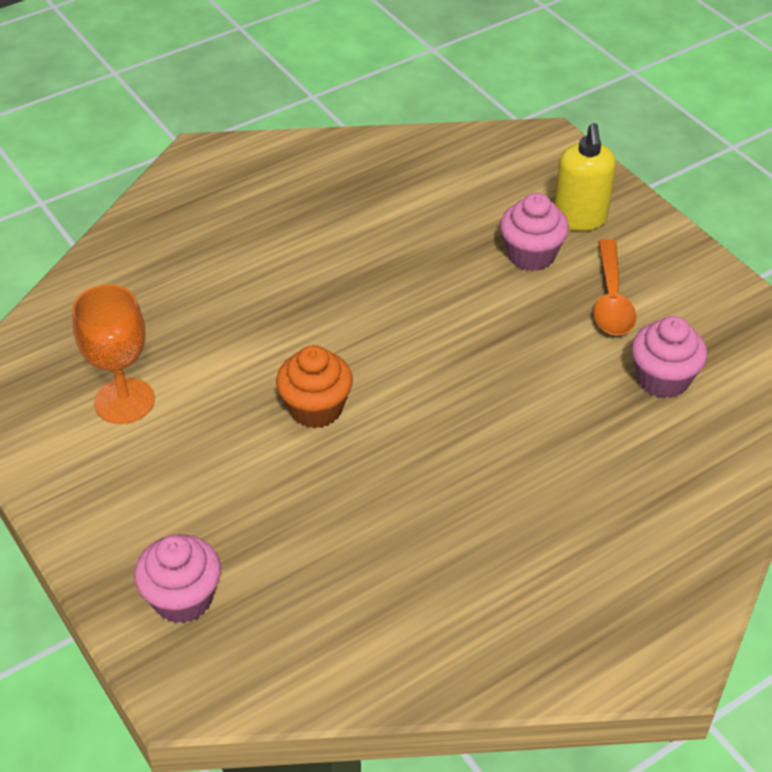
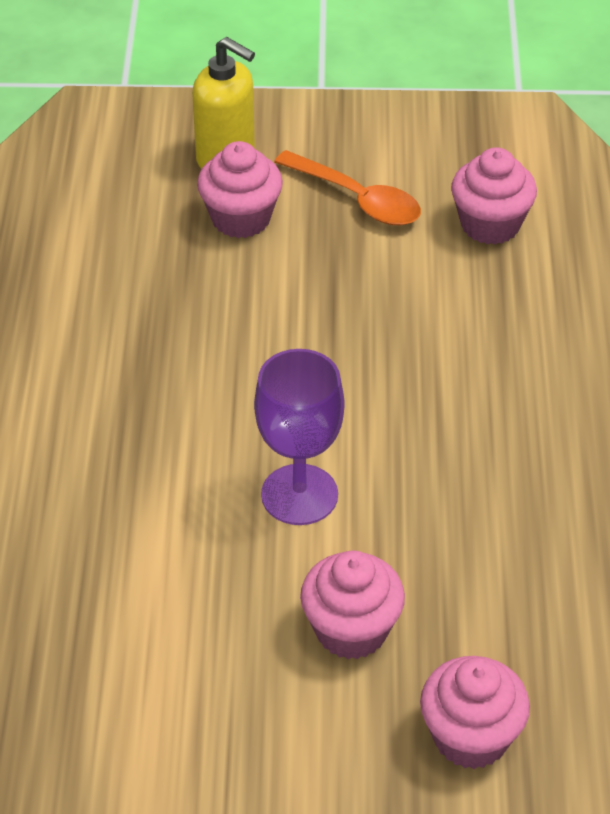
camera: 55 degrees left, 0 degrees up
(124, 401) = (135, 657): orange goblet -> none
(224, 492) = (351, 630): none -> pink cupcake
(316, 408) = (299, 495): orange cupcake -> purple goblet

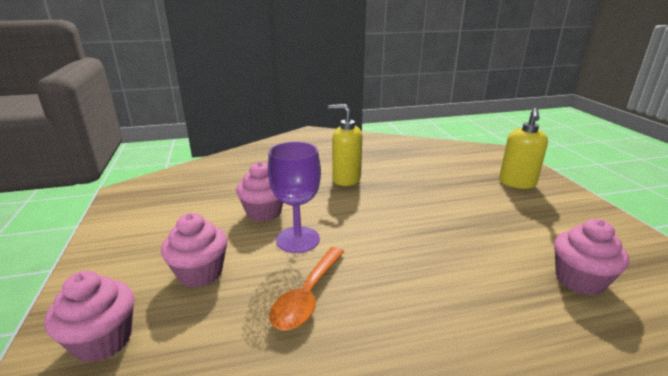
camera: 75 degrees right, 20 degrees down
(103, 384) = (346, 179): none -> yellow soap dispenser
(241, 218) = (480, 193): pink cupcake -> pink cupcake (264, 212)
(357, 199) = (536, 224): orange spoon -> orange spoon (308, 296)

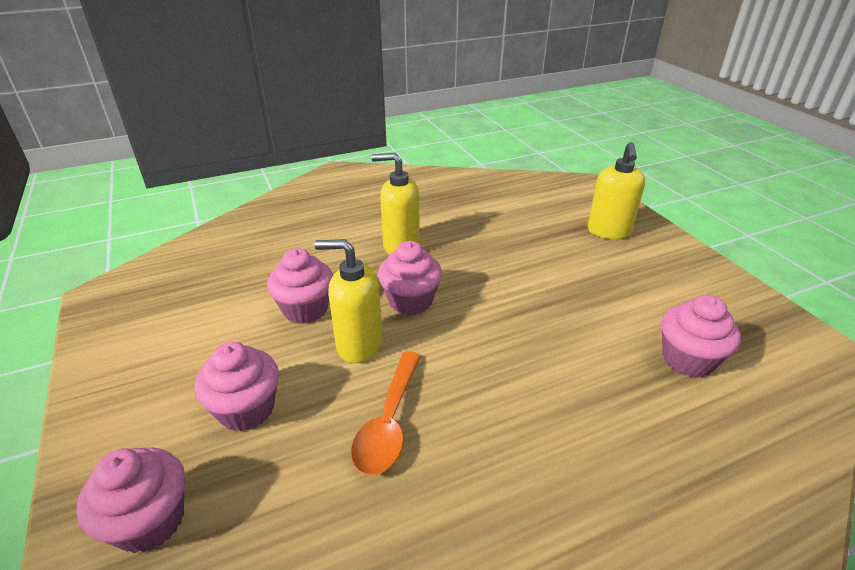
camera: 10 degrees left, 10 degrees up
(297, 240) = (359, 345): purple goblet -> yellow soap dispenser
(345, 215) = (410, 301): none -> pink cupcake

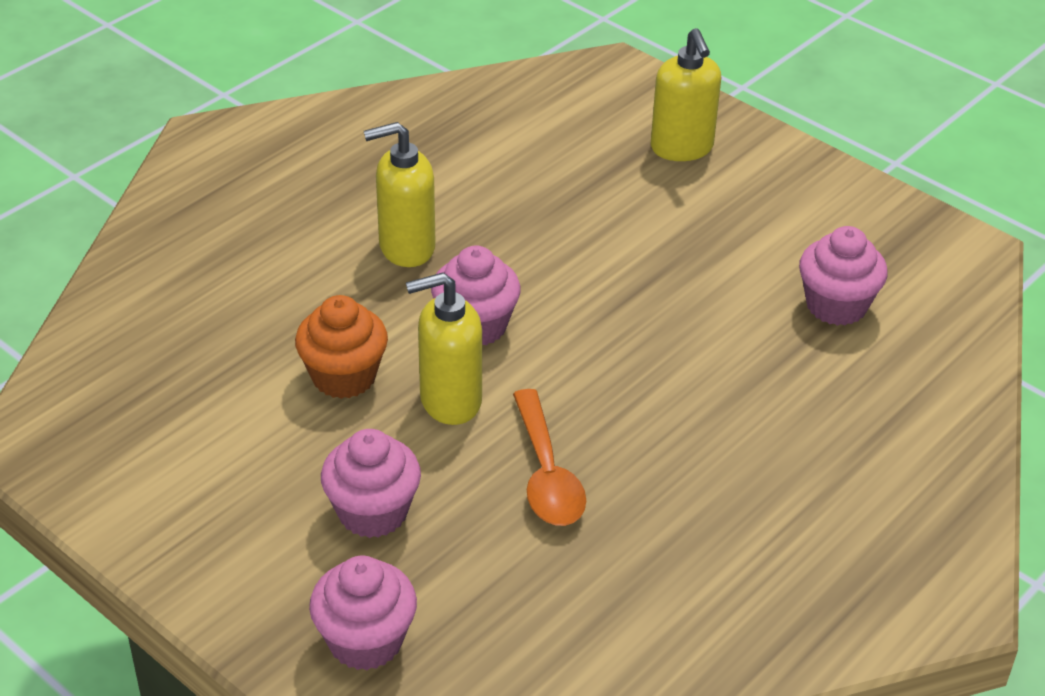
camera: 25 degrees left, 5 degrees up
(305, 309) = (344, 376): pink cupcake -> orange cupcake

